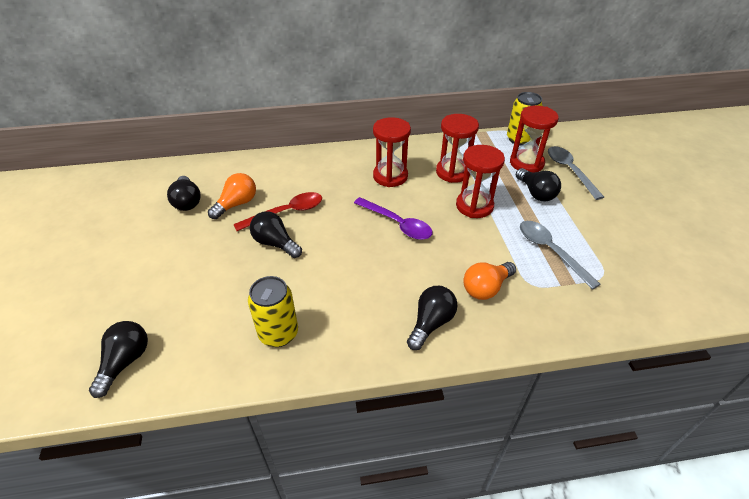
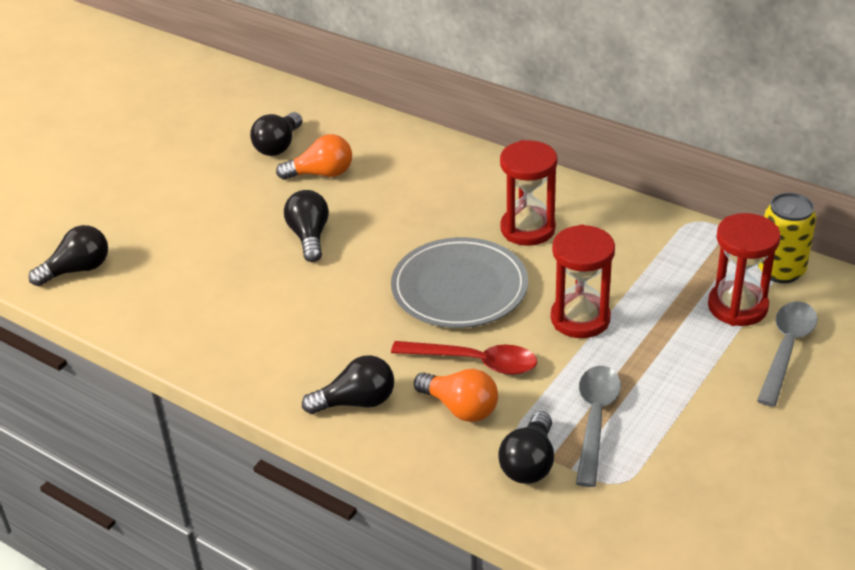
camera: 45 degrees right, 5 degrees down
(278, 333) = (213, 322): yellow can -> none
(286, 212) = (359, 210): red spoon -> red spoon (475, 362)
(397, 224) = (459, 287): purple spoon -> grey plate
(453, 172) = (615, 265): red hourglass -> none
(486, 288) = (460, 408): orange light bulb -> orange light bulb turned 150 degrees counterclockwise
(536, 193) = (687, 349): black light bulb -> black light bulb (529, 463)

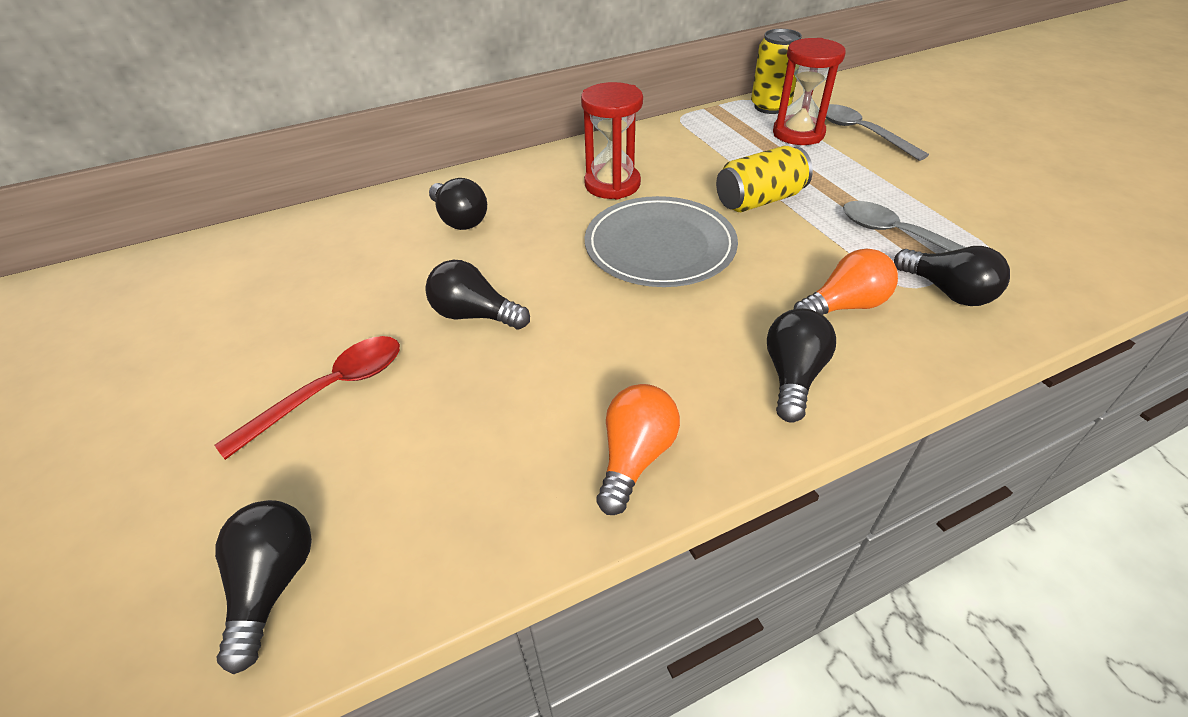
camera: 60 degrees left, 5 degrees up
(278, 146) = (286, 283): black light bulb -> black light bulb (459, 219)
(321, 174) = (378, 270): orange light bulb -> orange light bulb (635, 457)
(475, 362) = (779, 274): red spoon -> red spoon (331, 391)
(580, 319) = (759, 200): red hourglass -> yellow can

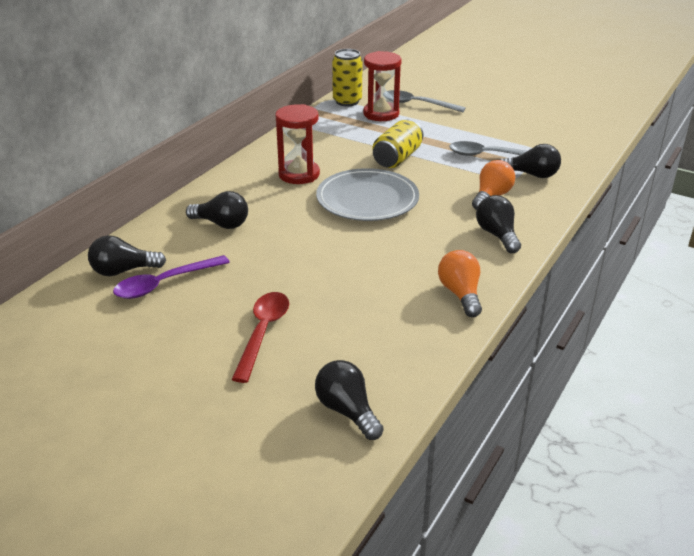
camera: 35 degrees left, 10 degrees down
(318, 273) = (164, 284): none -> purple spoon
(475, 315) = (301, 268): black light bulb -> black light bulb (123, 271)

